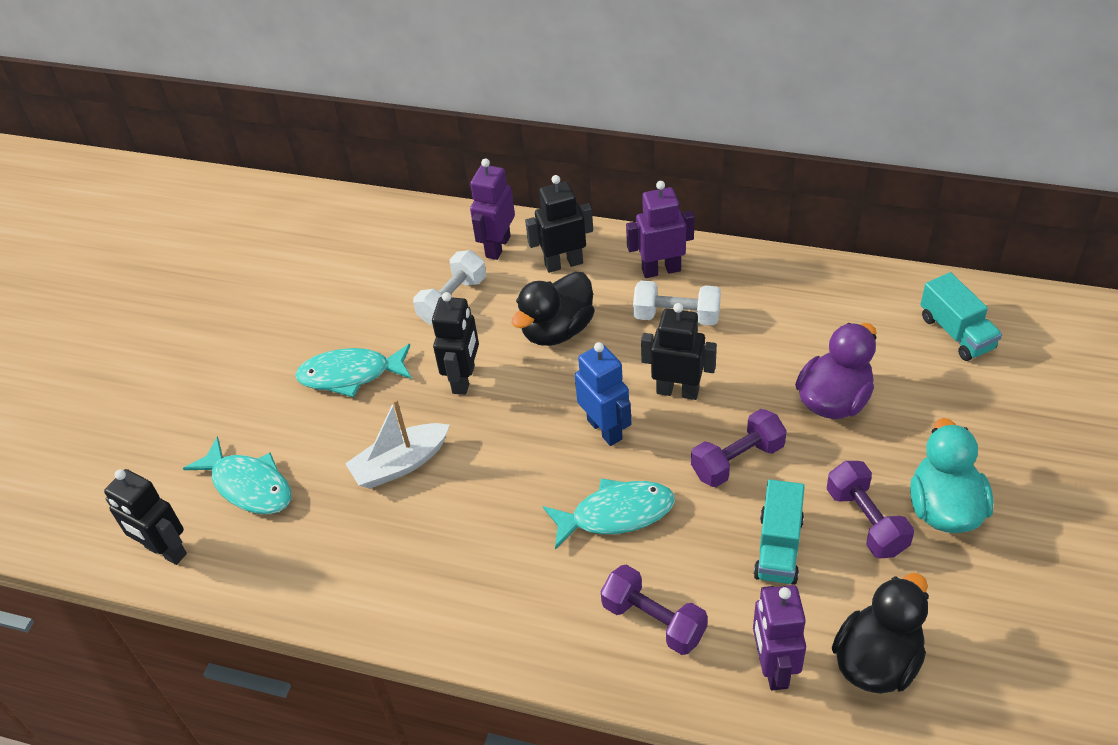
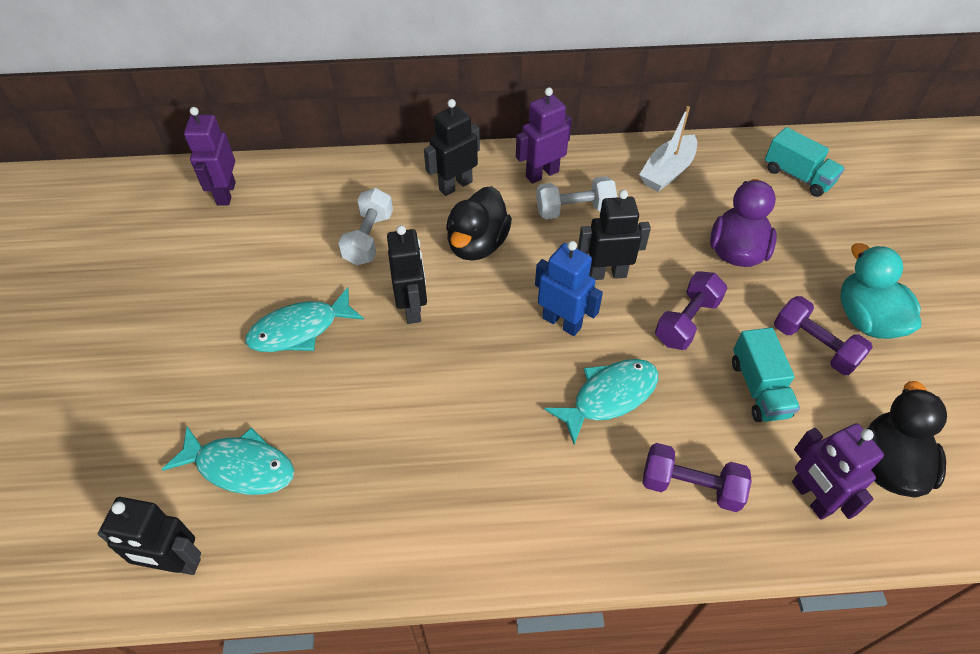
camera: 25 degrees left, 5 degrees up
(400, 464) = (387, 403): white boat -> white boat (667, 171)
(497, 247) = (388, 182): purple robot -> purple robot (226, 193)

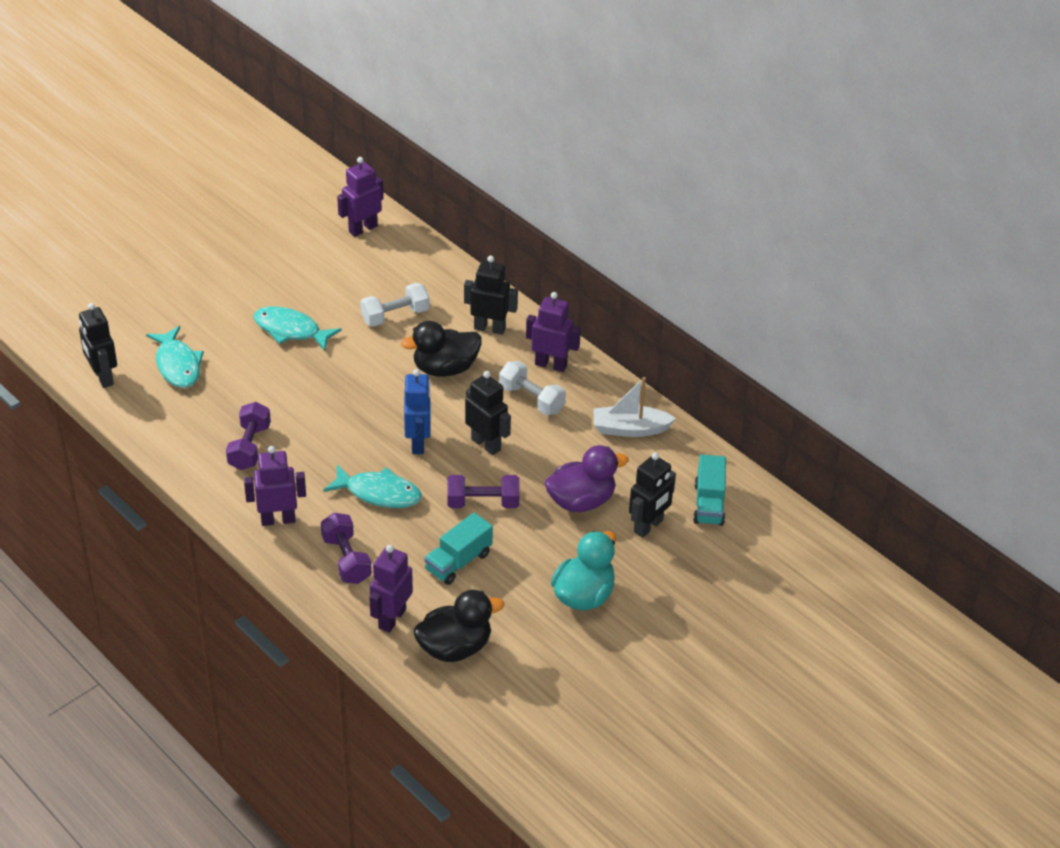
camera: 50 degrees right, 10 degrees down
(412, 308) = (358, 369): black robot -> black robot (648, 526)
(579, 517) = (278, 519): none -> purple robot
(814, 346) = (527, 576): purple dumbbell -> purple dumbbell (249, 447)

